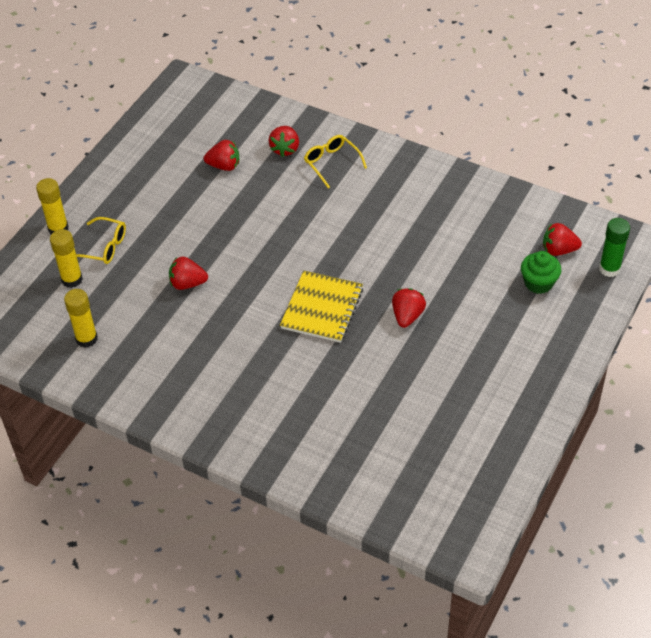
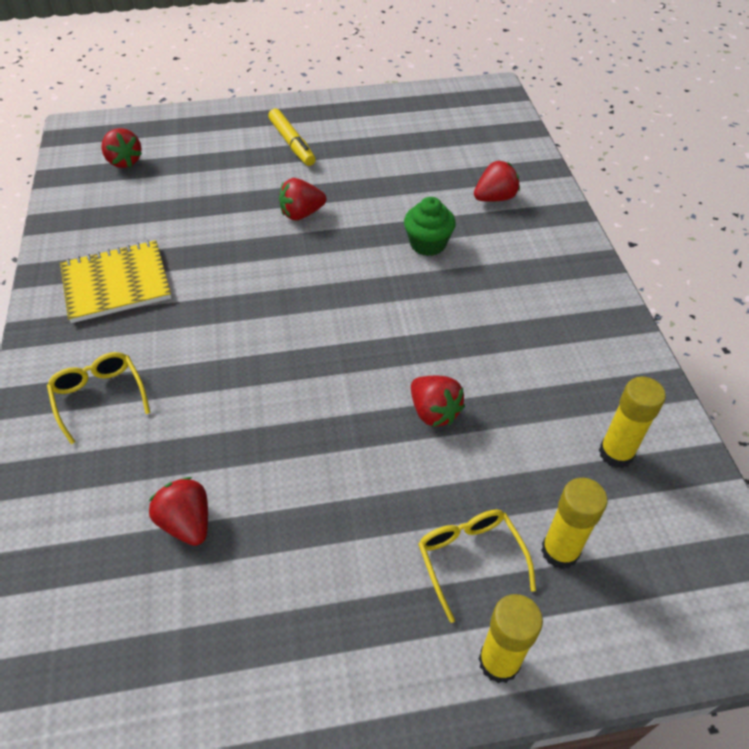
camera: 130 degrees left, 0 degrees up
(285, 149) = (100, 469): red strawberry -> red strawberry (495, 198)
(322, 308) = (351, 275): yellow notebook -> yellow notebook (116, 283)
(332, 163) = (100, 397): yellow glasses -> yellow glasses turned 135 degrees clockwise
(501, 355) = (292, 143): none -> yellow marker
(538, 283) = (181, 156): green cupcake -> green cupcake (428, 244)
(609, 269) = (127, 127): green glue stick -> none

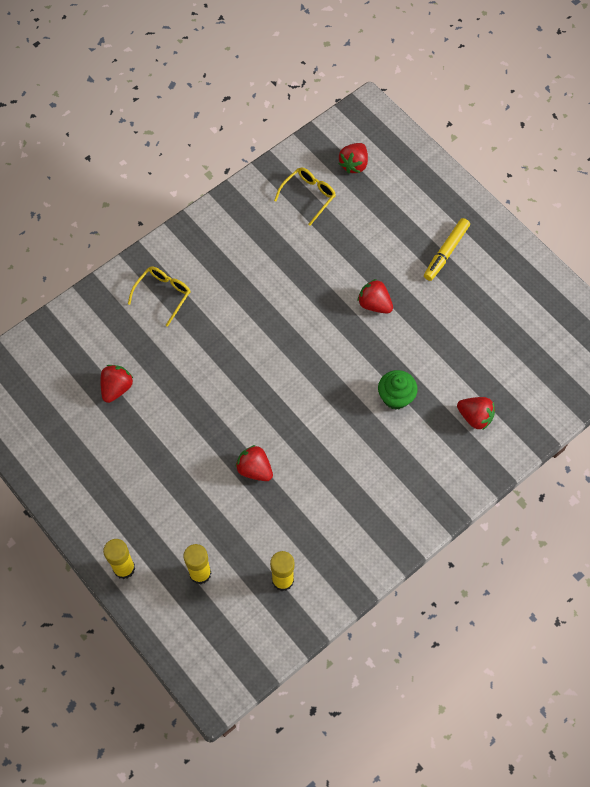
camera: 60 degrees right, 15 degrees up
(116, 283) = (245, 242): yellow notebook -> none
(434, 412) = (254, 469): red strawberry -> red strawberry turned 105 degrees clockwise
(470, 560) = (171, 531): yellow glasses -> yellow glasses (308, 196)

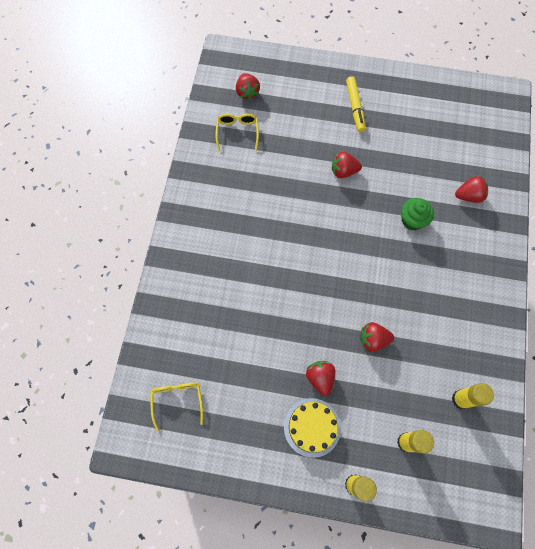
camera: 40 degrees left, 5 degrees up
(116, 388) = (230, 360): red strawberry -> red strawberry (320, 378)
(133, 496) = (312, 427): none -> yellow cake
(163, 295) = (202, 269): yellow glasses -> yellow glasses (177, 401)

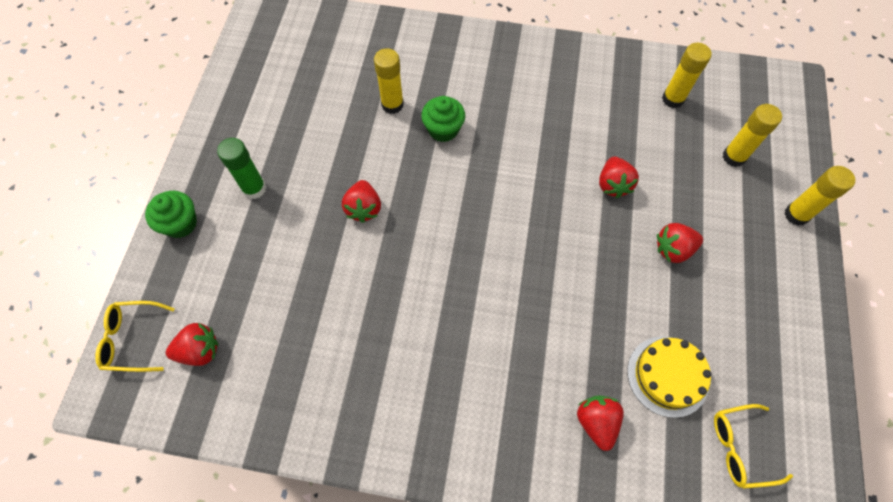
camera: 90 degrees left, 5 degrees down
(237, 133) = (279, 366): yellow glasses -> yellow glasses (133, 339)
(312, 427) = (739, 261): yellow cake -> yellow cake (667, 376)
(328, 71) = (180, 223): none -> green cupcake
(355, 107) = (254, 188): yellow marker -> green glue stick
(431, 186) = (392, 104): none -> yellow glue stick
(468, 196) = (409, 66): red strawberry -> red strawberry (596, 422)

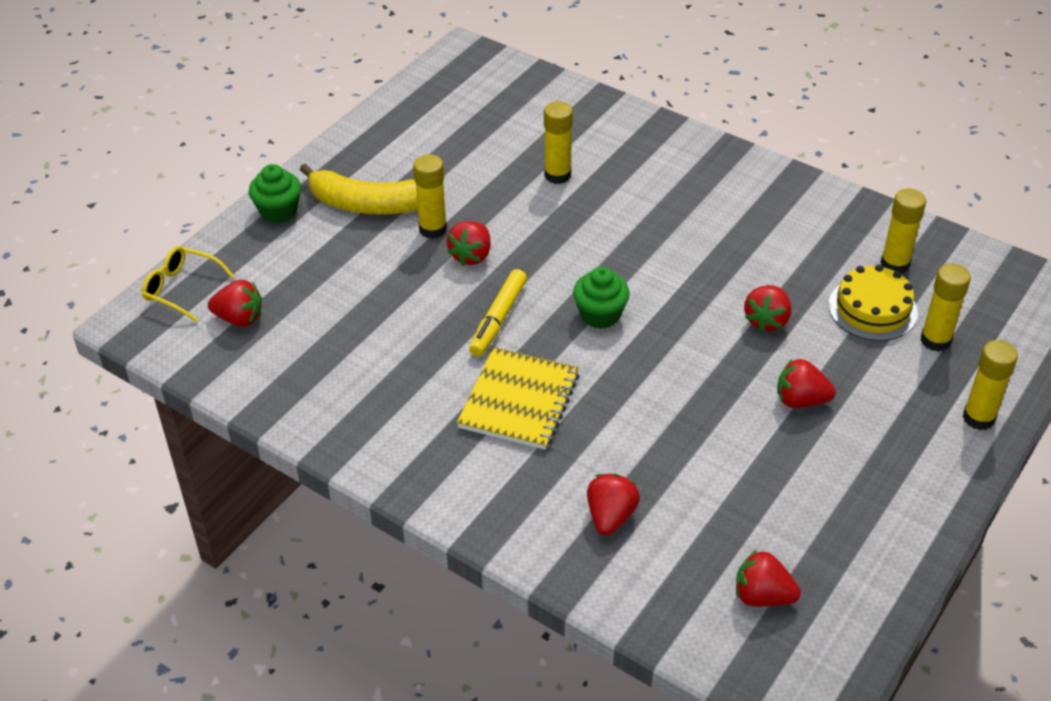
camera: 25 degrees right, 20 degrees down
(254, 188) = (368, 204): green glue stick -> yellow banana
(320, 194) = (433, 229): none -> yellow glue stick
(415, 263) = (498, 319): none -> yellow marker
(443, 129) = (600, 213): green cupcake -> green cupcake (600, 315)
(471, 338) = (519, 401): none -> yellow notebook
(667, 376) = (718, 506): yellow cake -> yellow cake (872, 309)
(741, 447) = (762, 596): yellow glasses -> red strawberry

